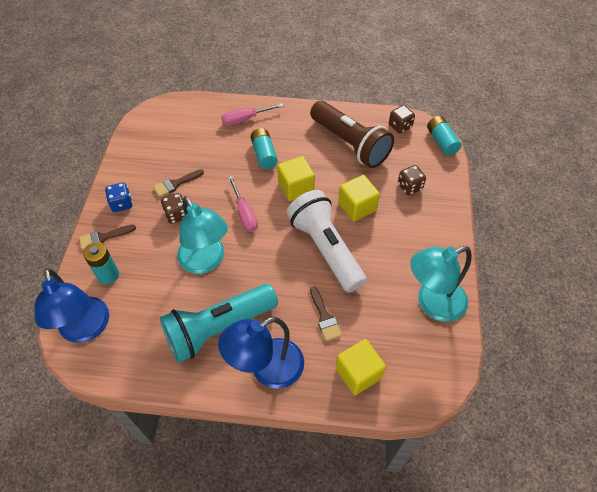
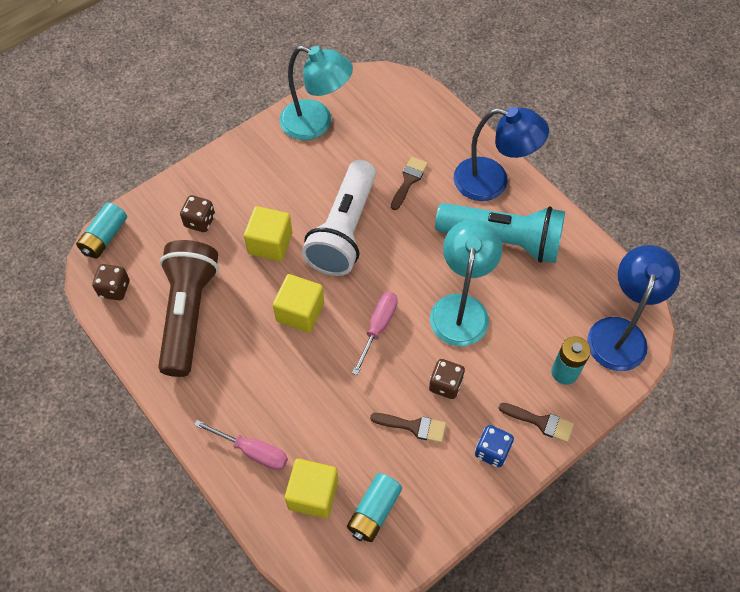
camera: 135 degrees left, 5 degrees up
(264, 154) = (286, 381): turquoise battery -> turquoise battery (374, 511)
(358, 373) = (428, 127): yellow cube -> yellow cube (313, 494)

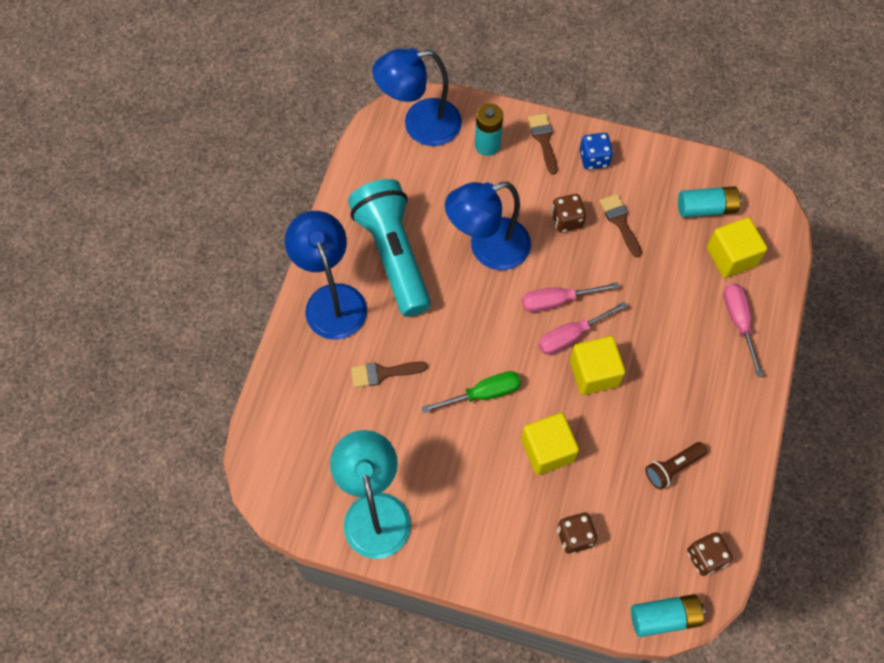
camera: 125 degrees left, 5 degrees up
(188, 313) = (672, 467): brown flashlight -> brown flashlight, size x0.44
(342, 317) = (571, 336): none -> pink screwdriver
(344, 230) = (483, 394): white flashlight -> green screwdriver
(461, 308) = (488, 249): turquoise lamp -> blue lamp

